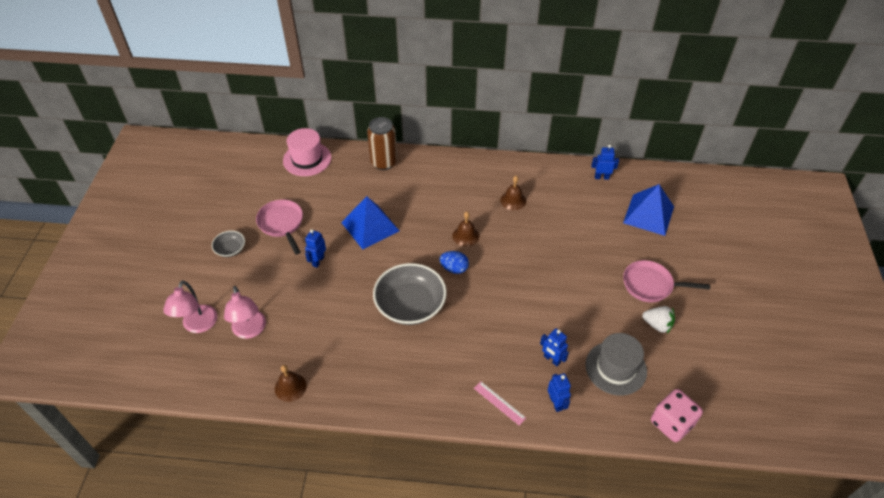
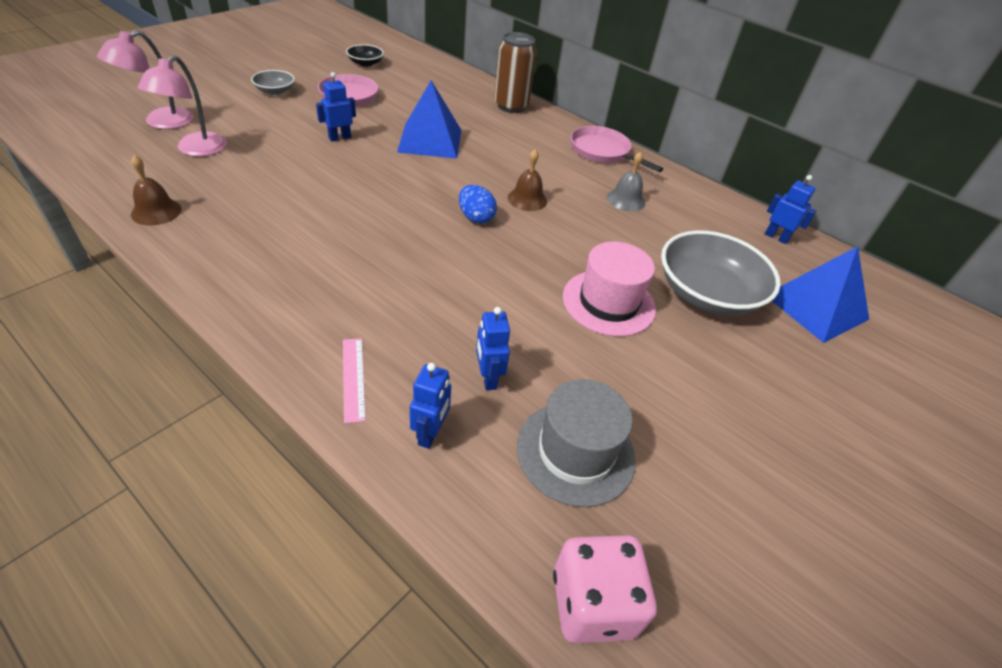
camera: 30 degrees right, 5 degrees down
(253, 182) = (365, 63): none -> black bowl
(307, 159) = (437, 72): pink hat -> pink hat (608, 302)
(410, 305) = (381, 220): grey bowl -> grey bowl (707, 294)
(513, 200) = (626, 200): brown bell -> grey bell
(651, 285) = (743, 385): pink pan -> pink pan (602, 152)
(657, 325) = (706, 441): white strawberry -> none

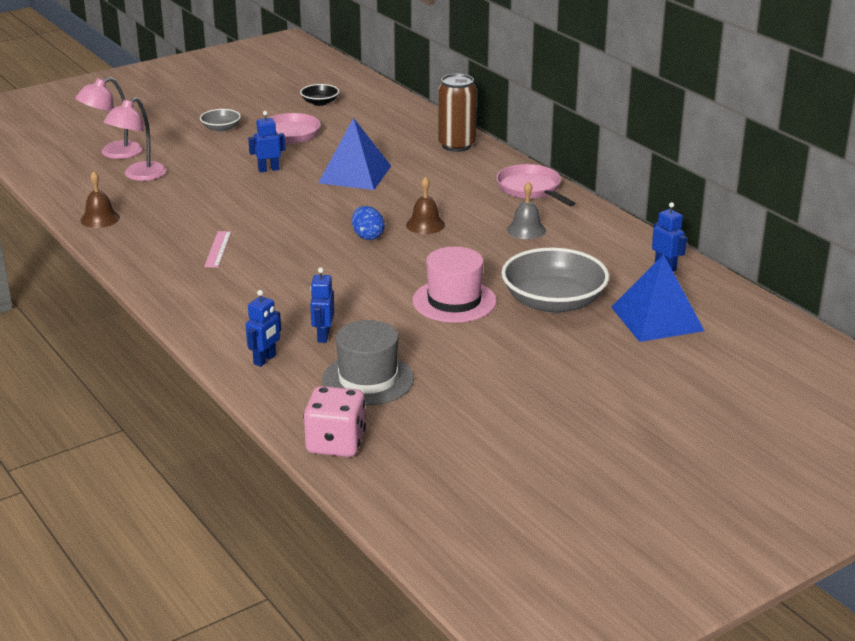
camera: 20 degrees right, 15 degrees down
(353, 378) = (221, 327): pink ruler -> pink ruler (218, 249)

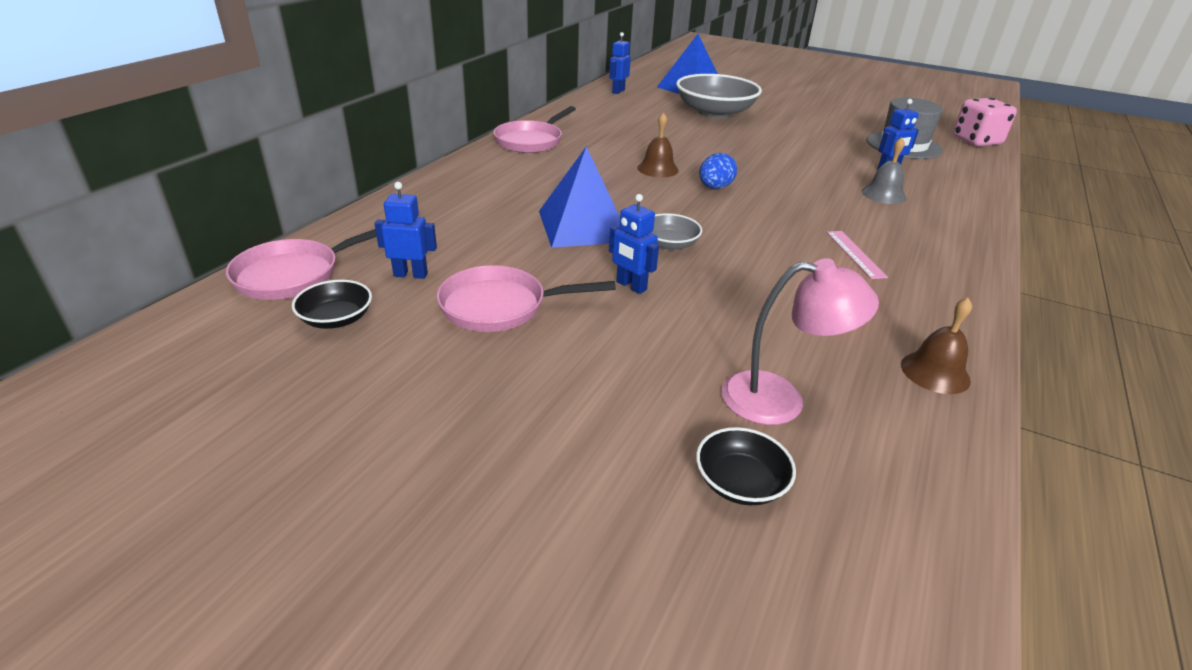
camera: 120 degrees left, 5 degrees up
(113, 153) = (740, 482): pink lamp -> black bowl
(218, 249) = (855, 254): pink ruler -> pink ruler turned 75 degrees counterclockwise
(221, 128) = (519, 387): grey bowl -> grey bowl (669, 244)
(265, 360) = (955, 181): blue robot -> blue robot (411, 274)
(375, 98) = (294, 275): none -> pink pan
(454, 301) = (764, 138): pink hat -> none
(456, 145) = (447, 188): brown can -> none
(526, 230) = (615, 133): grey bell -> grey bell (883, 194)

